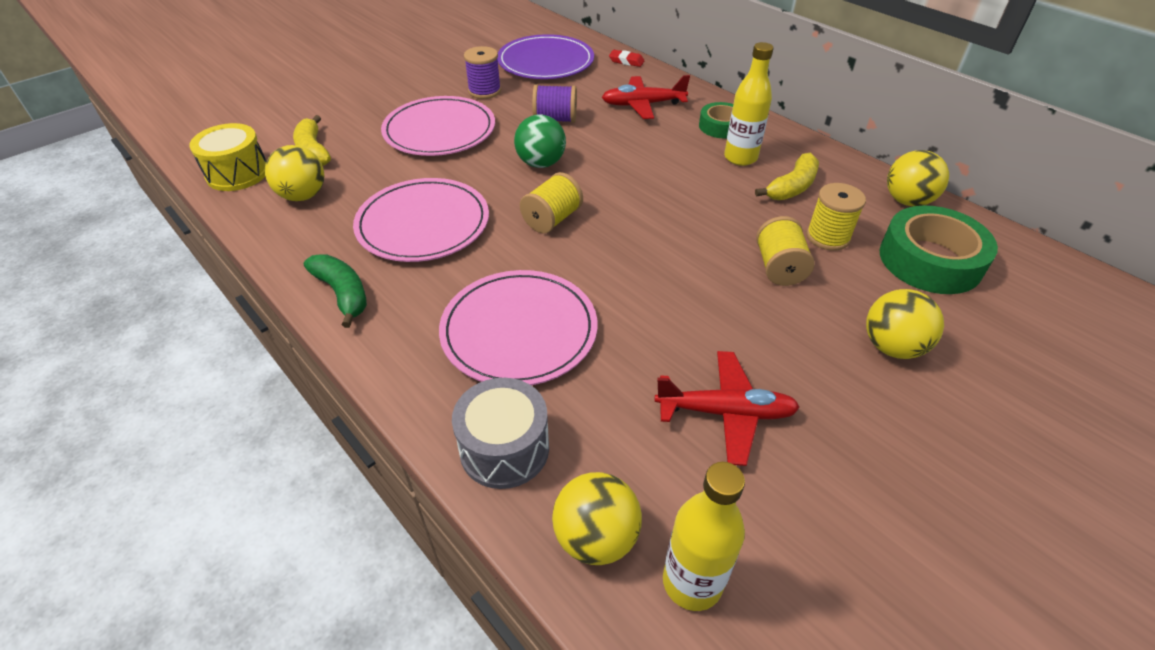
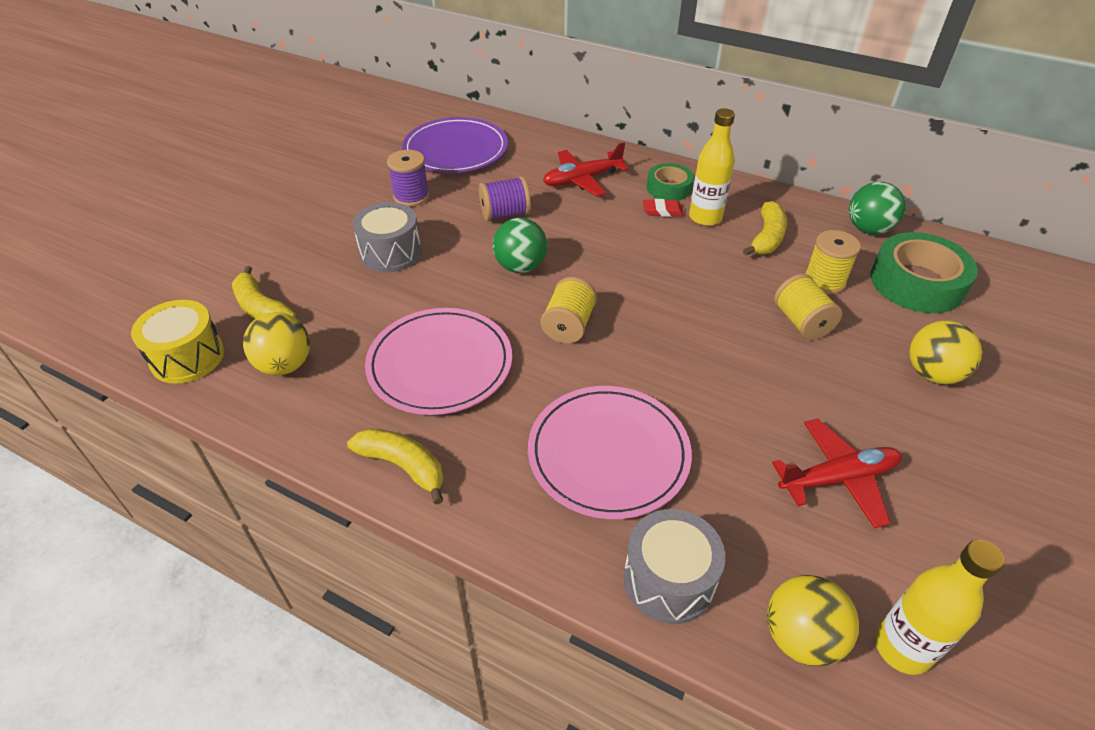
camera: 20 degrees left, 0 degrees up
(343, 294) = (403, 466): green banana -> yellow banana
(439, 130) = (391, 252): pink plate -> grey drum
(626, 61) = (537, 134): red eraser -> red eraser (662, 211)
(907, 201) = (868, 229): yellow ball -> green ball

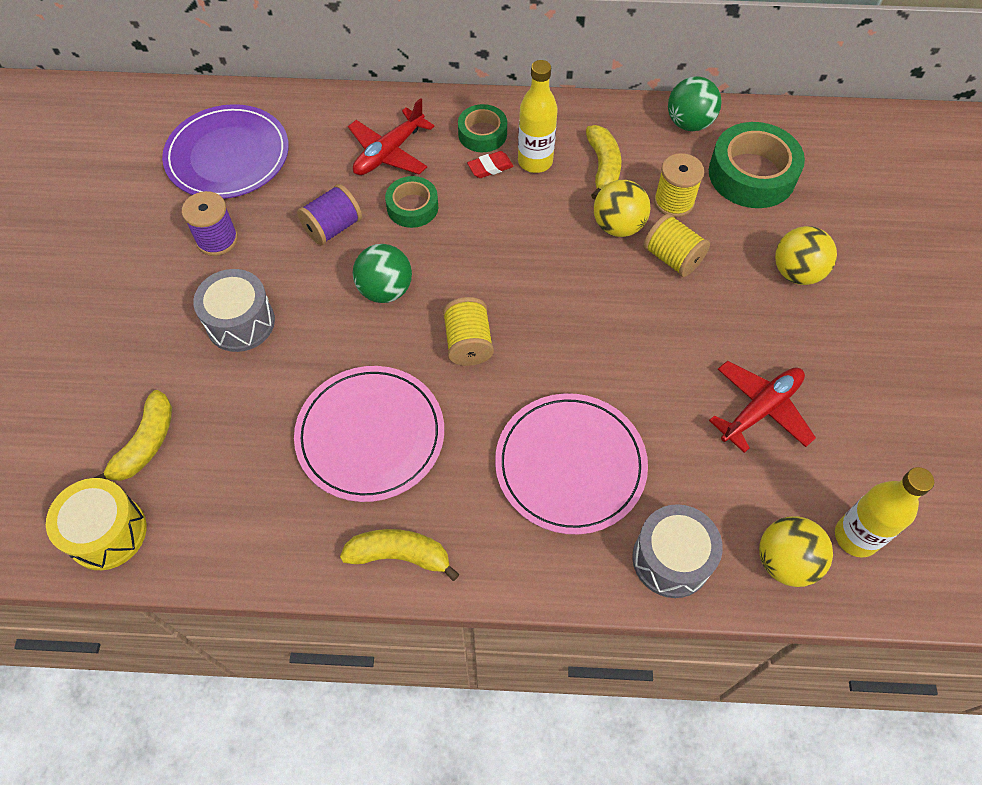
camera: 25 degrees left, 15 degrees up
(261, 308) = (146, 444): yellow banana -> yellow banana turned 90 degrees counterclockwise
(285, 365) = (217, 499): yellow ball -> yellow ball (618, 226)
(579, 219) = (412, 207): none -> green tape

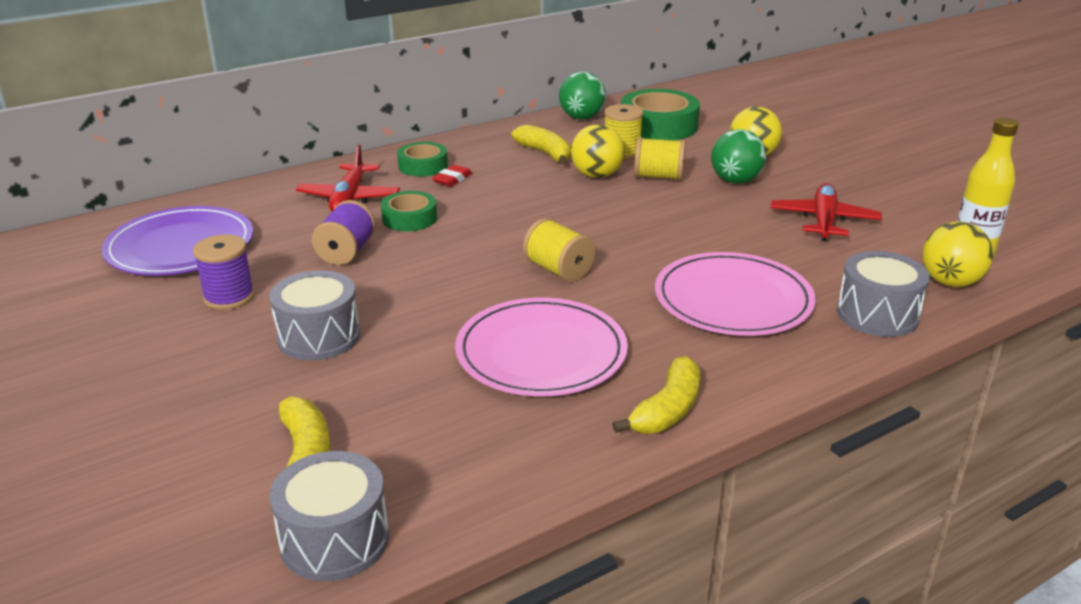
camera: 35 degrees left, 30 degrees down
(107, 532) = (334, 540): yellow drum -> grey drum
(385, 290) = (444, 268): green ball -> green ball (735, 181)
(400, 555) = (667, 410): yellow banana -> yellow banana turned 150 degrees clockwise
(535, 161) = (486, 166): yellow bottle -> none

